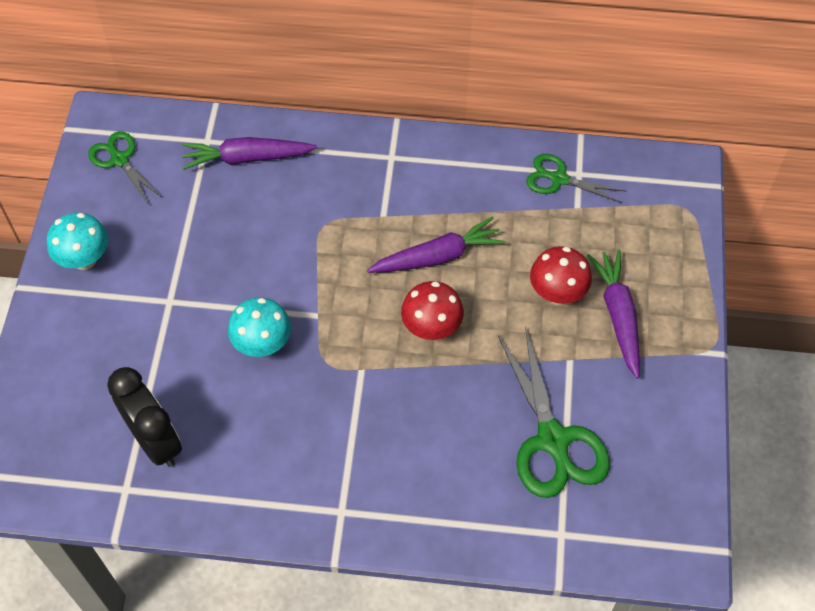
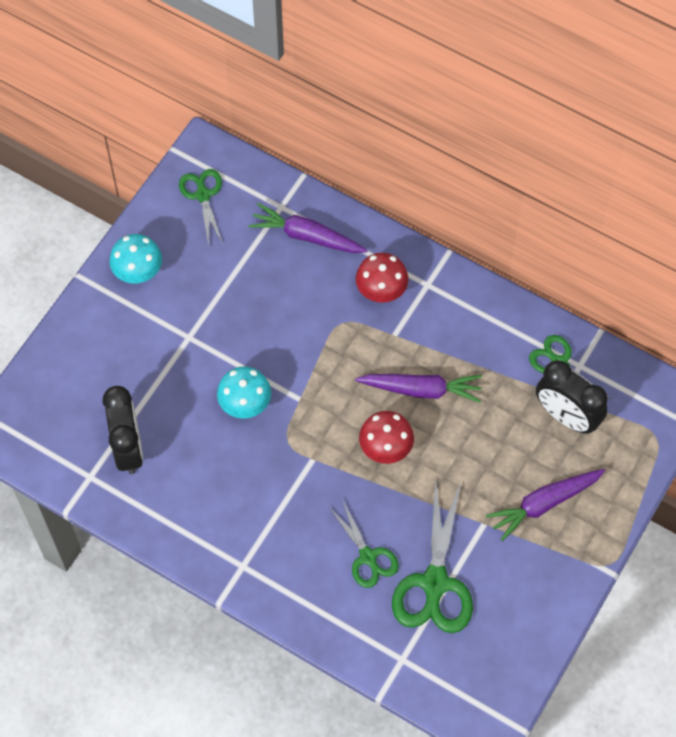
camera: 25 degrees right, 5 degrees up
(470, 444) = (368, 557): none -> green scissors
(557, 293) = (504, 463): red mushroom -> red mushroom (381, 291)
(593, 224) = (566, 416): none -> black clock
(618, 315) = (544, 504): purple carrot -> purple carrot turned 135 degrees counterclockwise

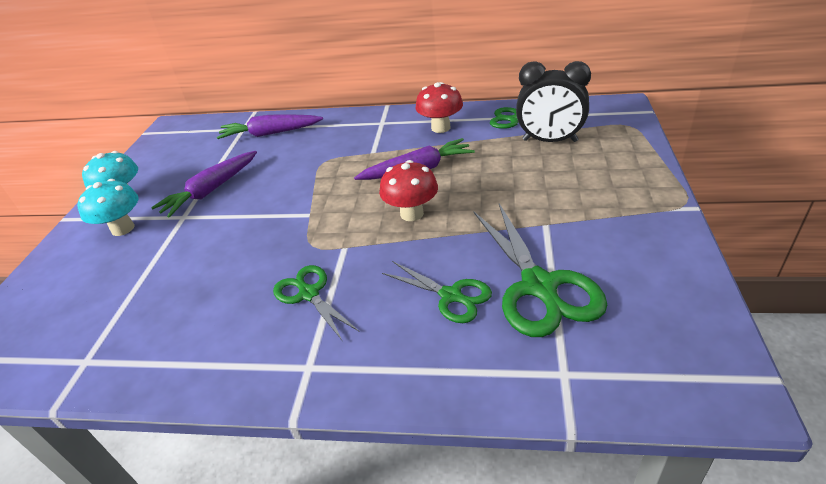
camera: 20 degrees left, 25 degrees down
(128, 448) = (132, 317): black clock -> none
(203, 195) = (175, 143): green scissors -> green scissors (309, 293)
(245, 404) = (256, 237): turquoise mushroom -> turquoise mushroom (123, 228)
(381, 291) = (347, 137): red mushroom -> red mushroom (440, 128)
(544, 504) = (585, 191): purple carrot -> purple carrot (211, 190)

